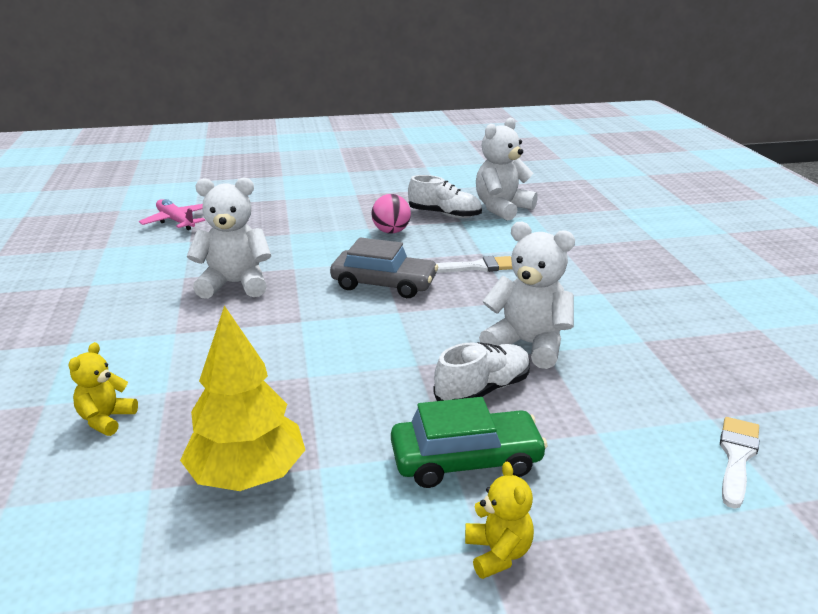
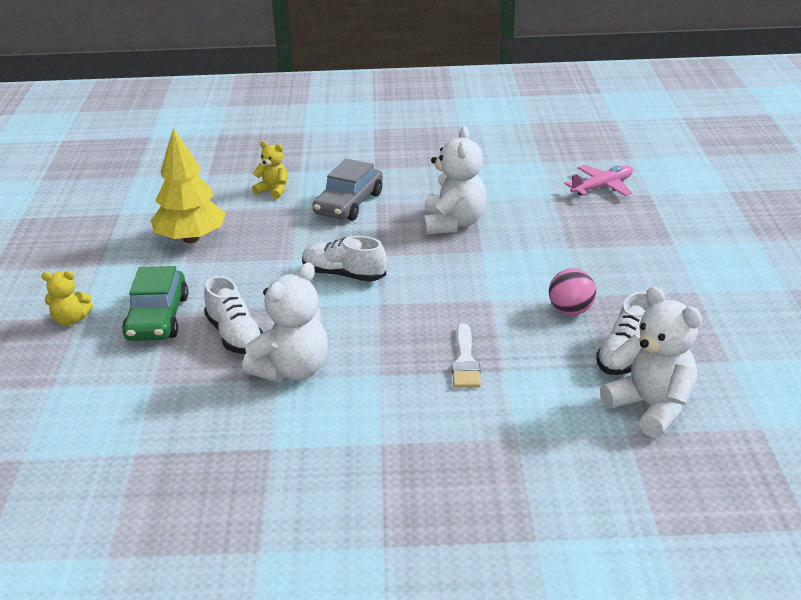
camera: 100 degrees right, 5 degrees up
(344, 336) = (343, 275): none -> white shoe
(384, 284) = (436, 299): grey car -> grey car (349, 204)
(737, 457) = (82, 450): white brush -> none

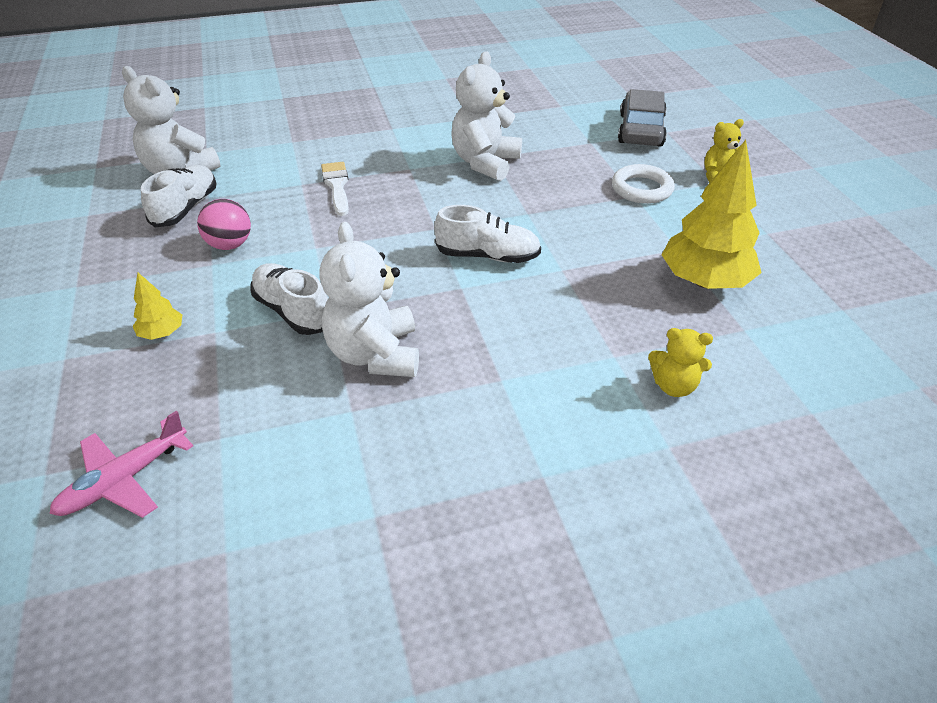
camera: 165 degrees right, 10 degrees up
(157, 318) = (641, 189): green car -> white ring
(234, 335) = (556, 183): white shoe -> white shoe (293, 311)
(349, 204) = (541, 373): grey car -> grey car (641, 130)
(608, 251) = (162, 333): none -> yellow tree

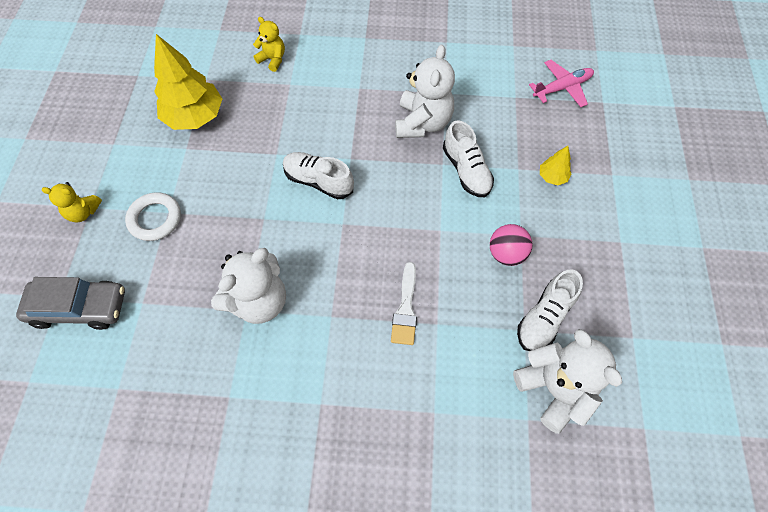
camera: 160 degrees left, 20 degrees up
(641, 130) = (79, 308): grey car -> grey car turned 120 degrees counterclockwise

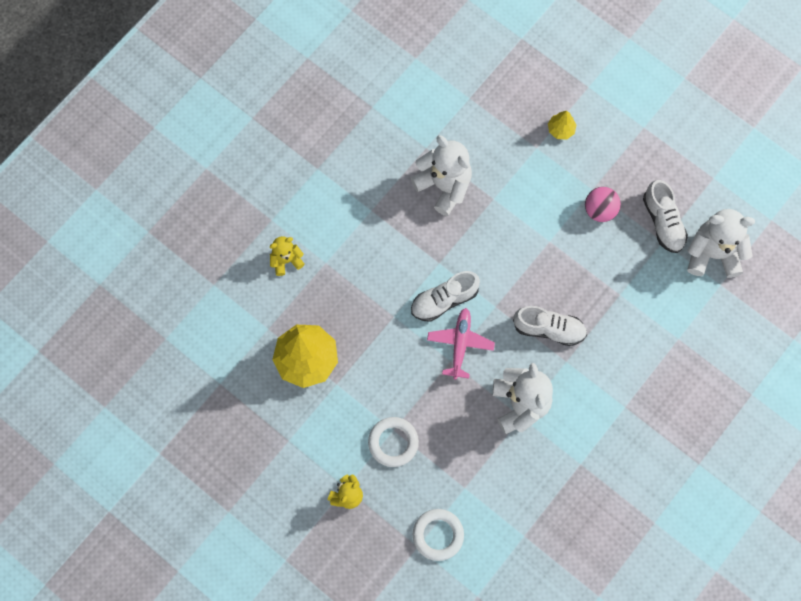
camera: 55 degrees left, 10 degrees up
(79, 308) = (438, 535): grey car -> white ring
(405, 309) = (595, 308): white brush -> none
(466, 170) = (512, 186): white shoe -> white shoe (549, 329)
(562, 88) = (486, 56): pink plane -> pink plane (460, 344)

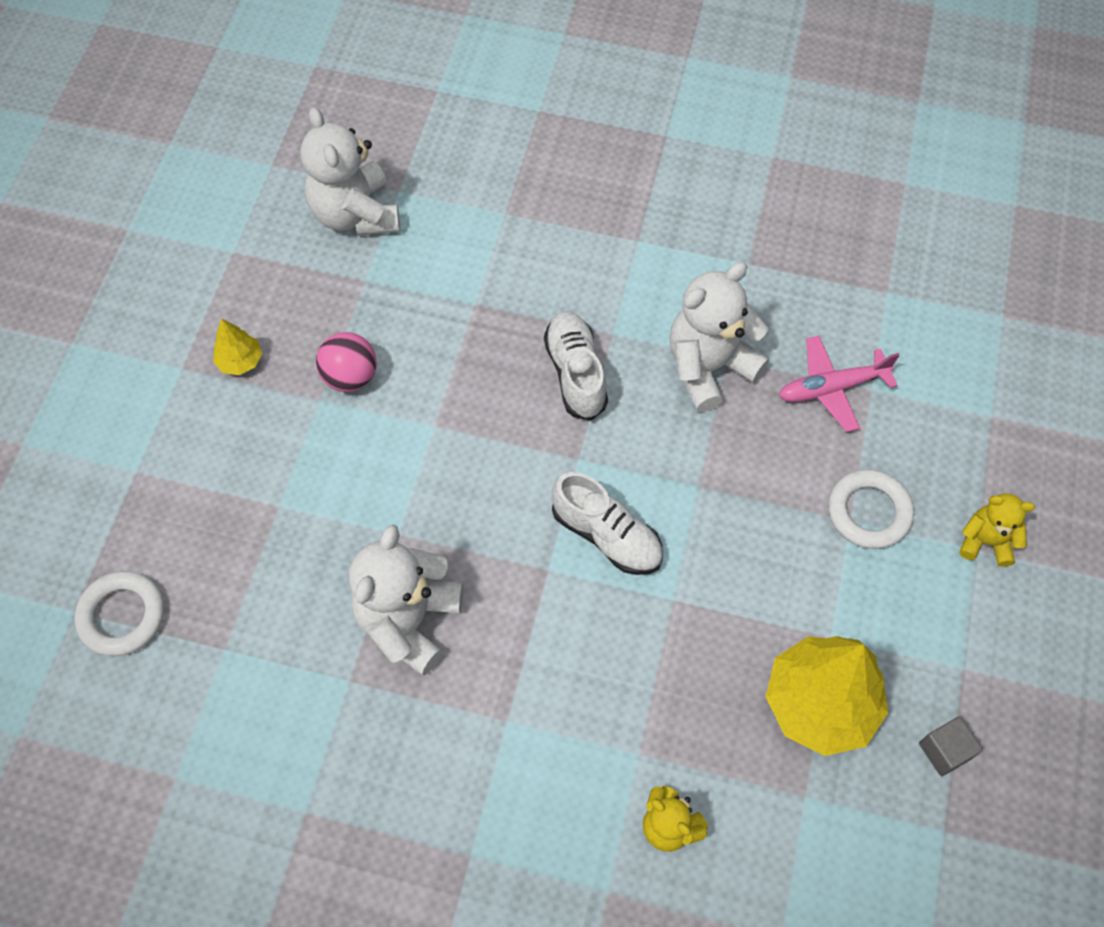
camera: 115 degrees left, 10 degrees down
(255, 406) = (944, 750): none -> grey cube
(438, 535) = (958, 396): white ring -> white ring (122, 616)
(460, 344) = (665, 483): pink plane -> pink plane (832, 388)
(561, 129) = (231, 482): yellow tree -> yellow tree (240, 361)
(663, 222) = (333, 289): white shoe -> none

